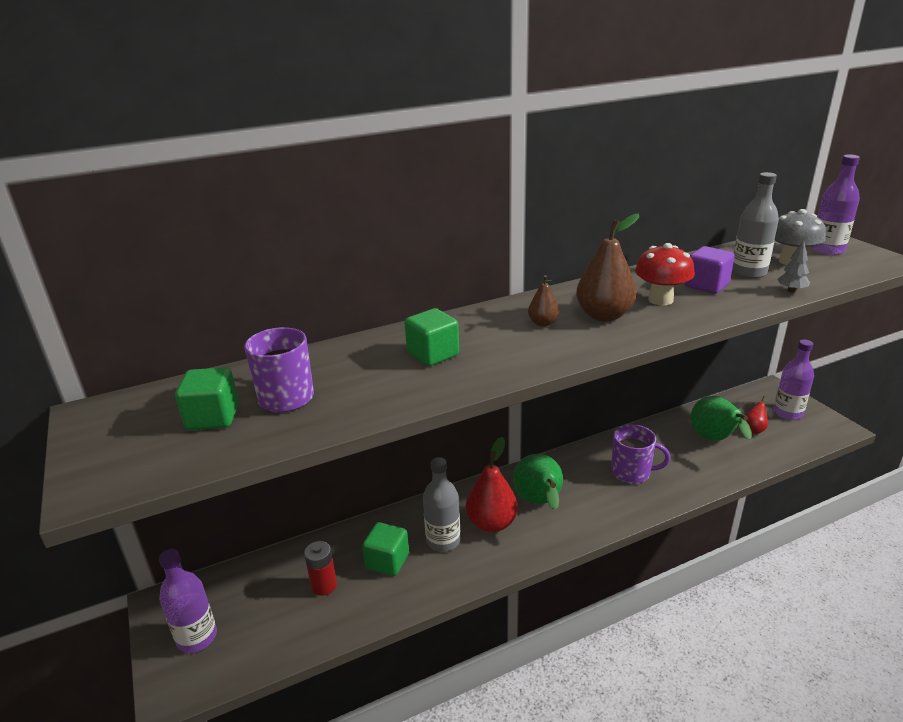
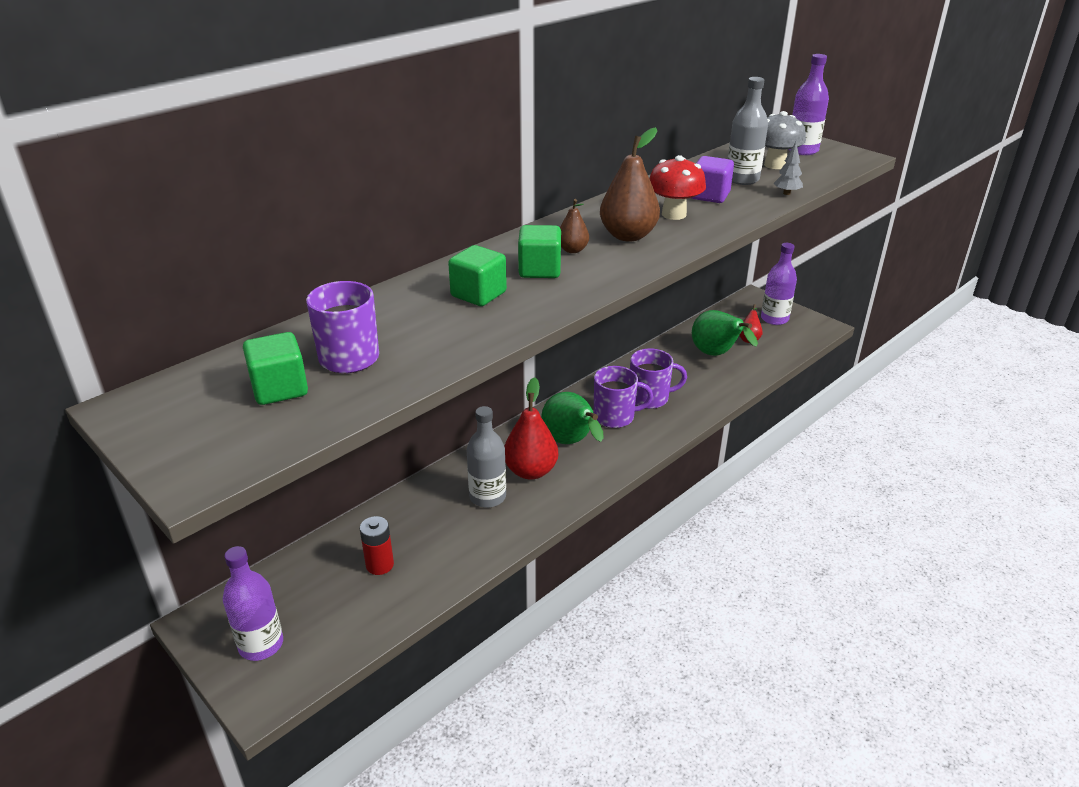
camera: 20 degrees left, 5 degrees up
(387, 561) = (437, 528): green cube -> green cube (539, 270)
(591, 485) = (615, 417): none -> purple mug

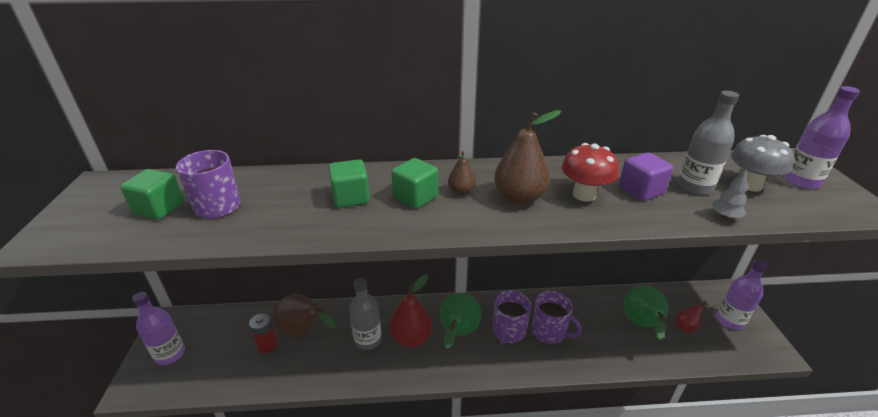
camera: 40 degrees right, 0 degrees up
(405, 529) = (304, 331): none -> brown pear
(615, 417) = (508, 332): purple mug -> purple mug turned 75 degrees clockwise

